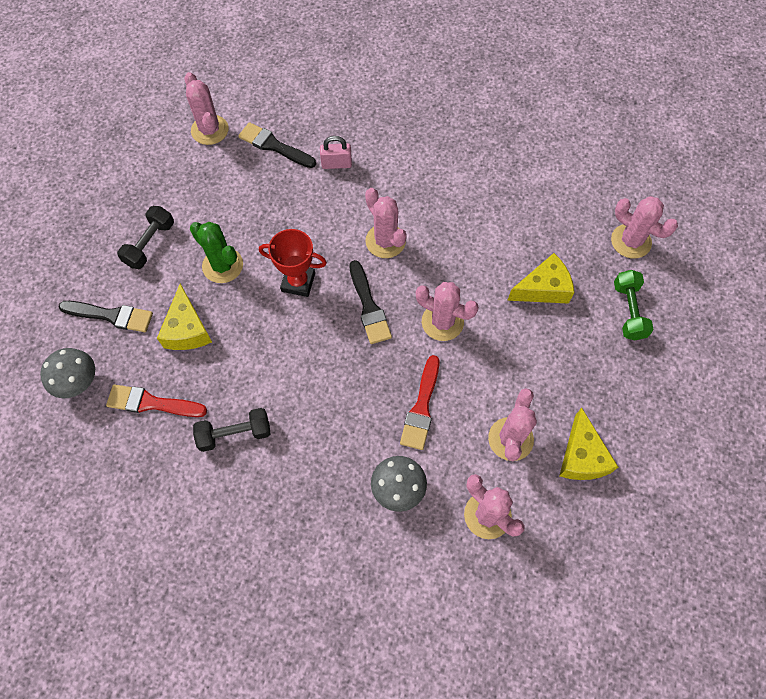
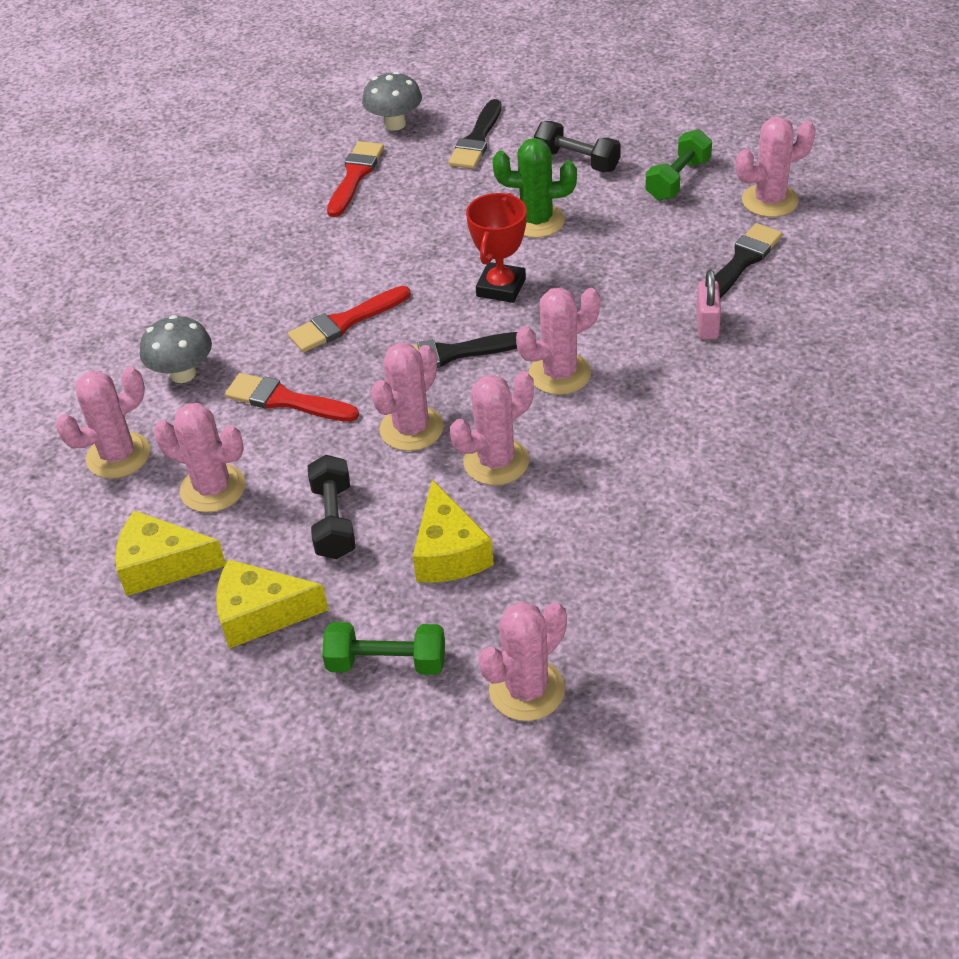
camera: 100 degrees right, 20 degrees down
(180, 181) = (678, 180): none -> green dumbbell
(187, 329) = (447, 197): yellow cheese -> yellow cheese (261, 614)
(223, 265) = (537, 221): green cactus -> green cactus turned 45 degrees clockwise
(235, 434) = (298, 239): black dumbbell -> black dumbbell (334, 521)
(336, 381) = (345, 322): none -> red brush
(467, 270) = (496, 462): none -> pink cactus

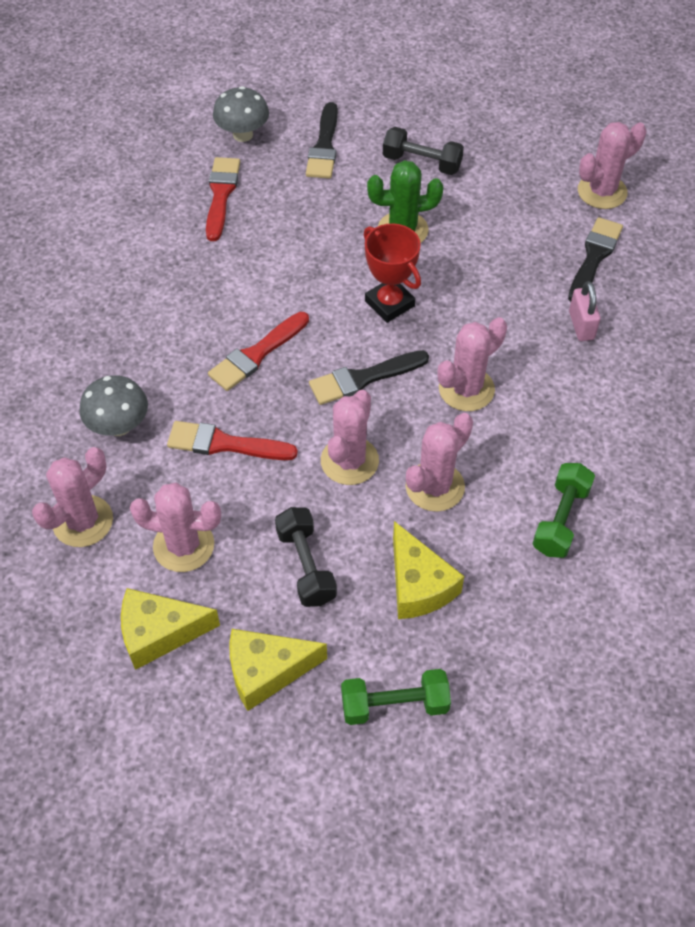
camera: 15 degrees left, 10 degrees up
(501, 287) = (389, 303): red trophy -> red trophy turned 45 degrees counterclockwise
(527, 690) = (524, 714): pink cactus -> none
(678, 180) = (517, 176): green dumbbell -> green dumbbell (560, 519)

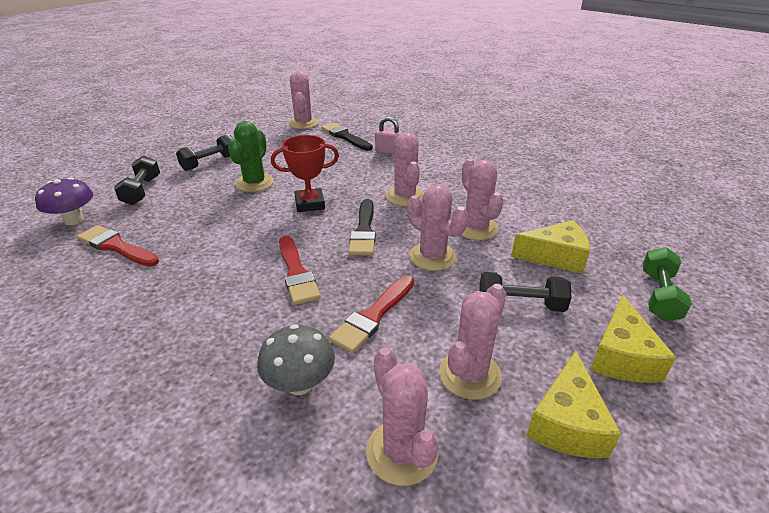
camera: 65 degrees left, 20 degrees down
(243, 134) = (74, 220): grey mushroom -> purple mushroom
(324, 146) = (142, 191): black brush -> black dumbbell
(560, 519) = (523, 194): green dumbbell -> none

